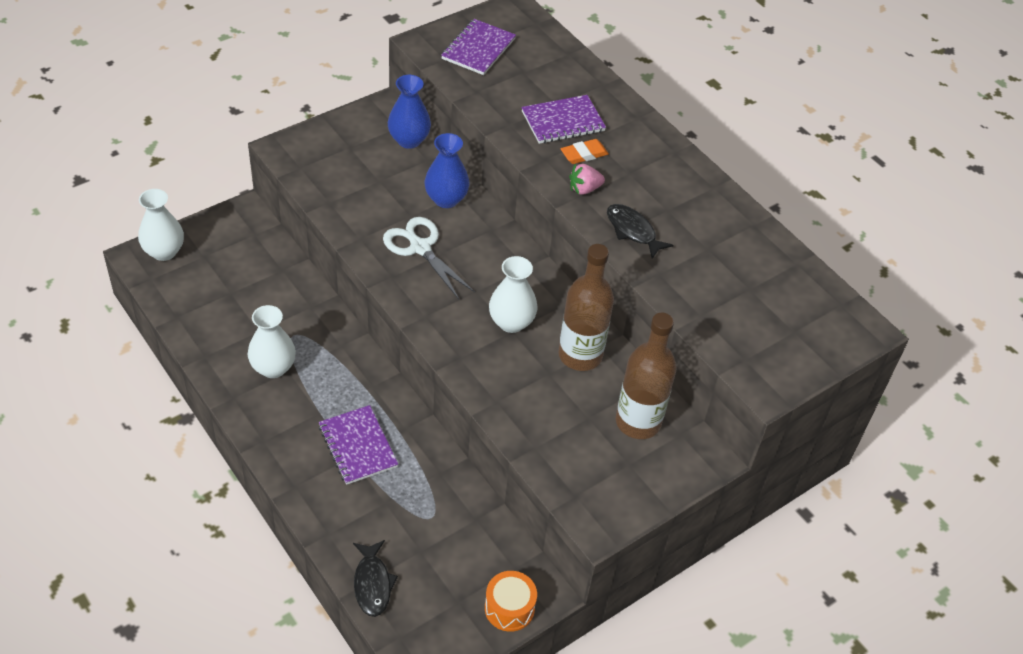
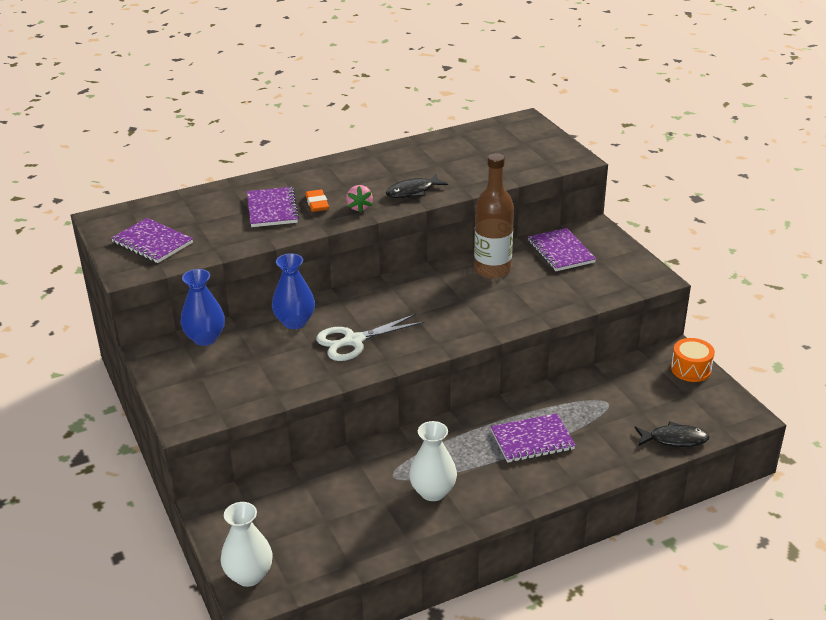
camera: 75 degrees left, 15 degrees down
(511, 322) = (452, 299): white vase -> none
(638, 422) = (561, 252): brown bottle -> purple notebook

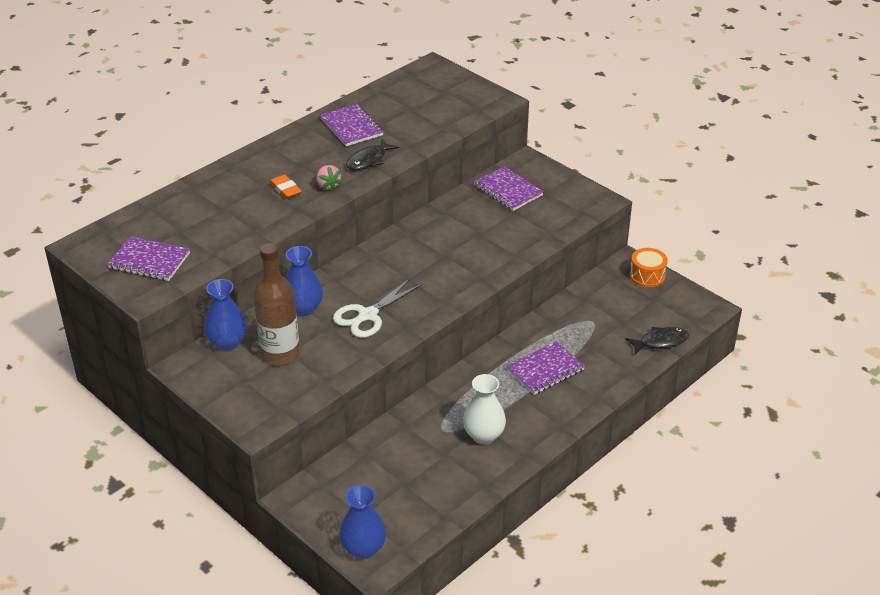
camera: 20 degrees left, 5 degrees up
(249, 575) = (363, 548): white vase -> blue vase
(272, 209) = (246, 203): purple notebook -> purple notebook (351, 127)
(492, 270) = (456, 220): brown bottle -> brown bottle (280, 353)

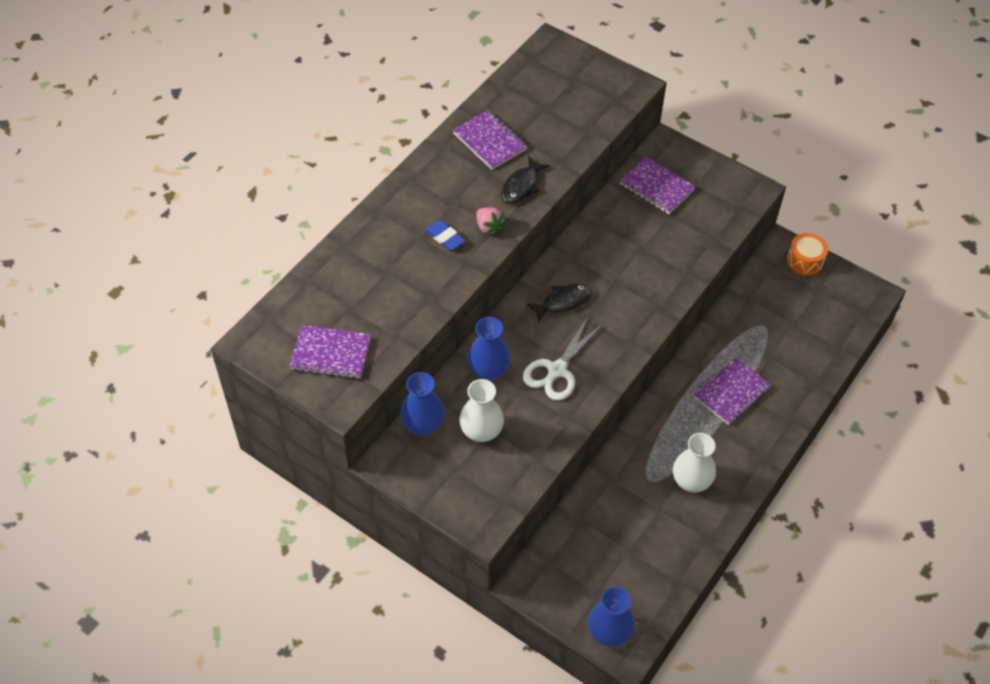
camera: 10 degrees left, 15 degrees up
(280, 353) = (481, 431): brown bottle -> white vase
(285, 189) = (445, 237): orange eraser -> blue eraser
(660, 342) = (836, 343): black fish -> black fish (563, 302)

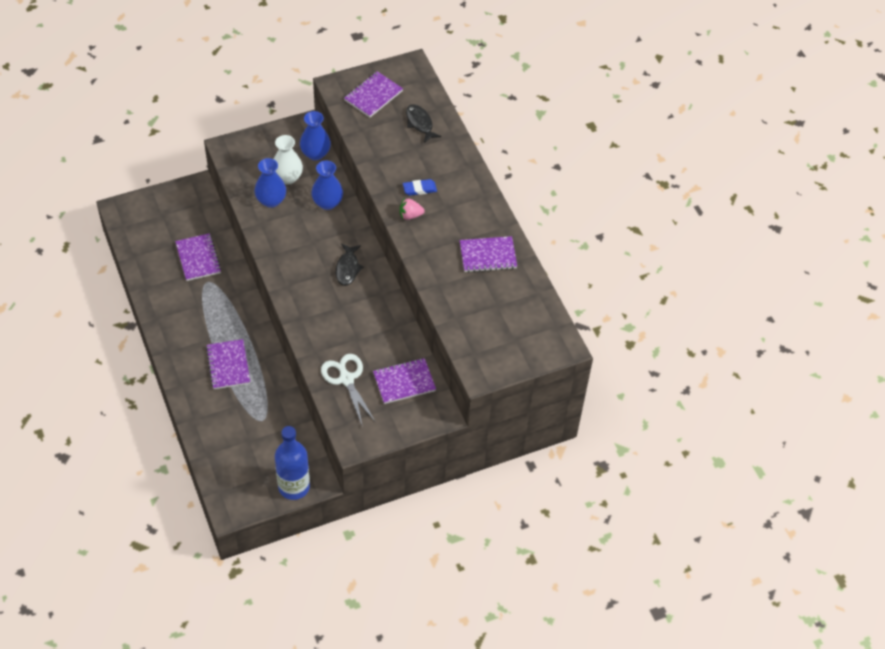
camera: 120 degrees right, 0 degrees up
(521, 186) = (432, 251): black fish -> black fish (420, 123)
(557, 371) = (298, 236): white scissors -> white scissors (346, 378)
(609, 632) = (136, 208): blue vase -> blue vase (271, 201)
(626, 511) = (198, 258): none -> purple notebook
(691, 481) = (188, 302): white vase -> none
(804, 261) = (294, 487): orange drum -> blue bottle

